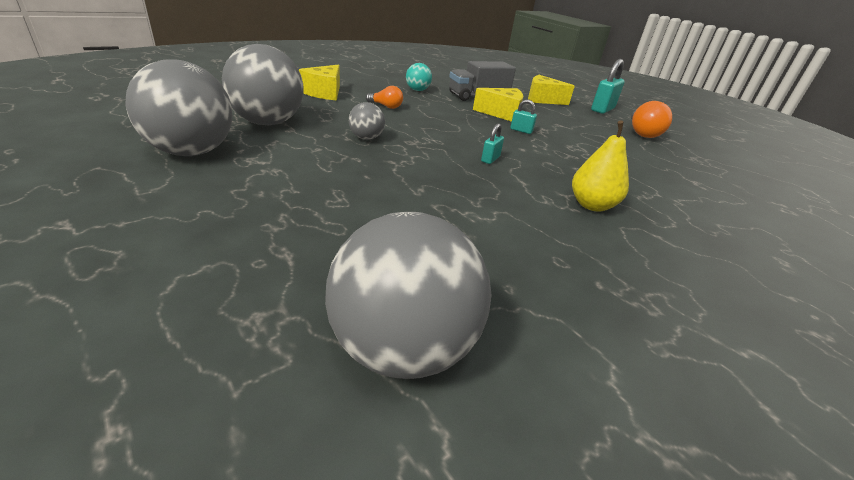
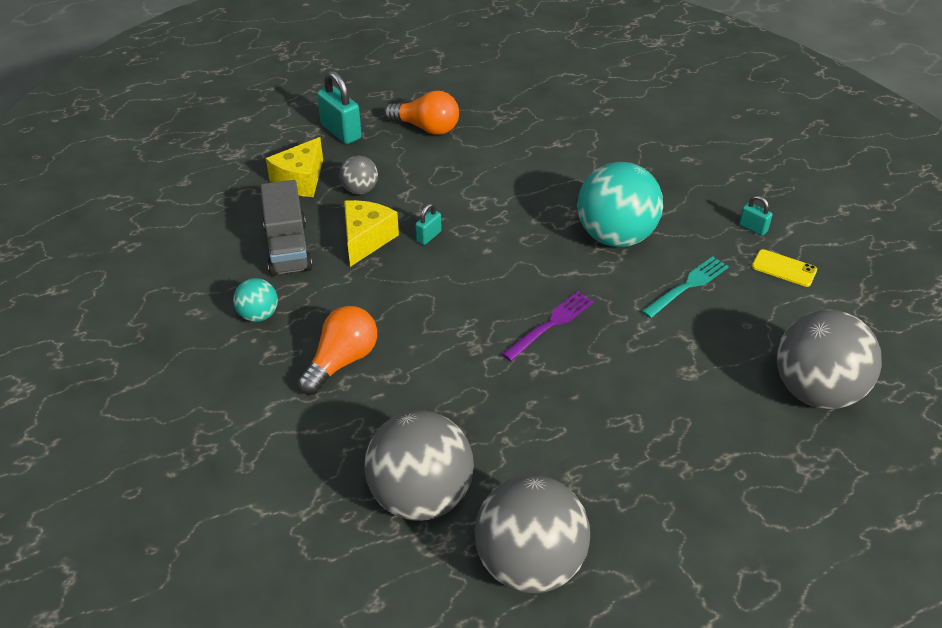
camera: 75 degrees left, 10 degrees up
(324, 93) = (278, 434): yellow cheese -> none
(366, 138) = (468, 391): grey ball -> grey ball (360, 190)
(386, 106) = (342, 361): orange light bulb -> orange light bulb, size x1.67
(450, 169) = (551, 324): none -> purple fork
(490, 159) = (520, 285): turquoise padlock -> turquoise padlock (753, 228)
(549, 245) = (687, 286): none -> turquoise fork
(591, 205) = (615, 236): yellow pear -> turquoise ball
(649, 336) = (784, 268): none -> yellow phone

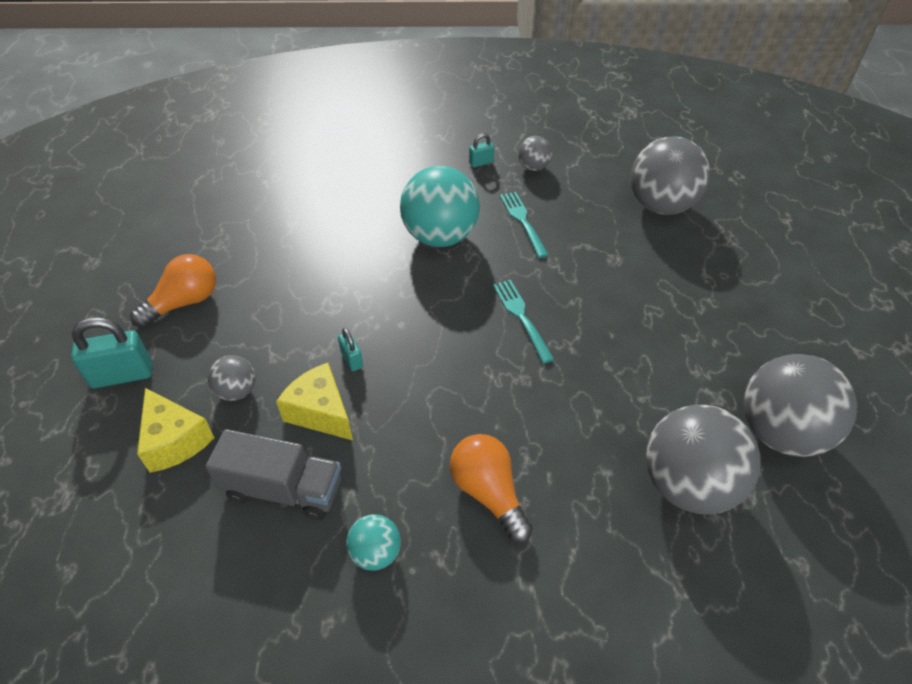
camera: 65 degrees left, 5 degrees up
(551, 324) = (521, 317): purple fork -> turquoise fork
(784, 268) = (533, 167): yellow phone -> grey ball

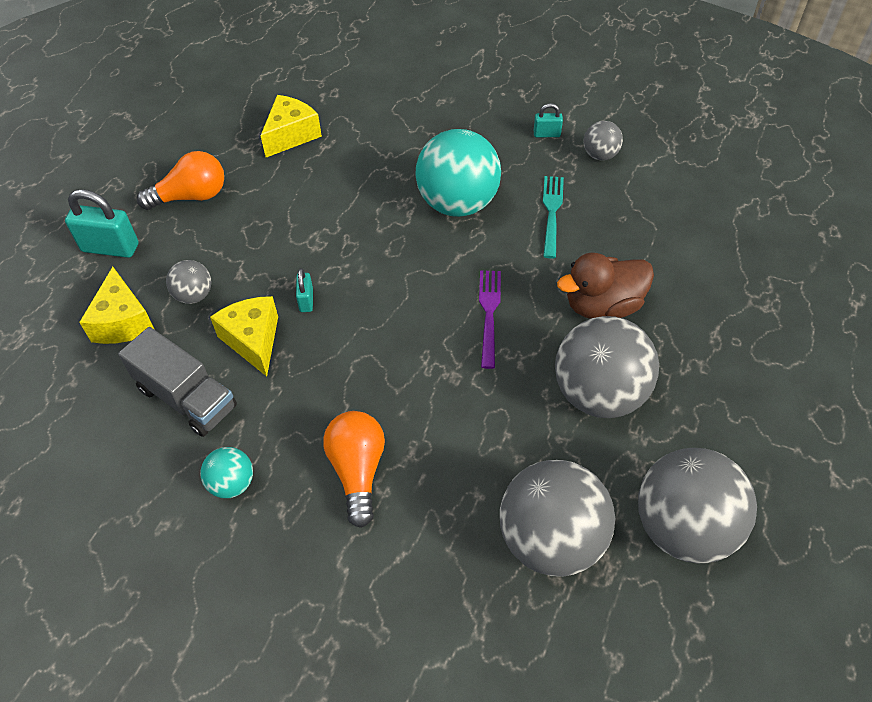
camera: 25 degrees right, 5 degrees up
(254, 222) = (291, 135): none -> yellow cheese
(521, 317) = (489, 314): turquoise fork -> purple fork
(608, 281) = (602, 306): none -> brown duck
(661, 206) = (716, 241): grey ball -> grey ball (598, 394)

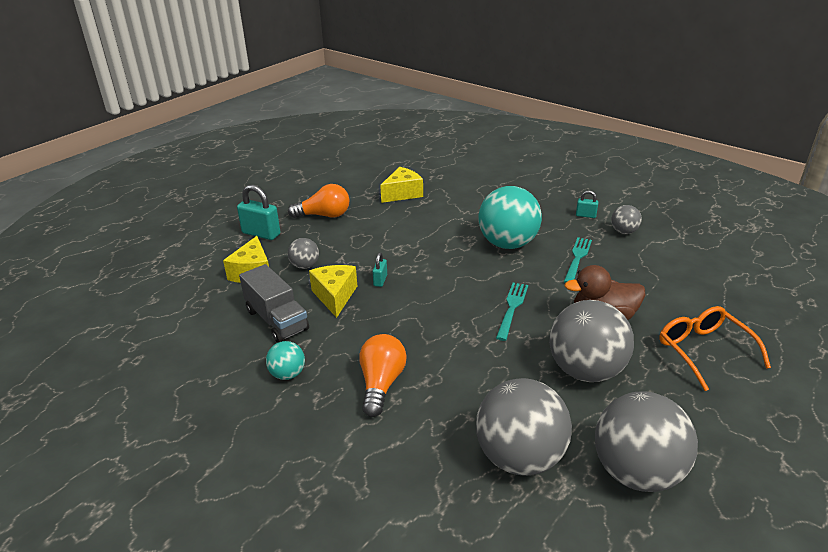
camera: 15 degrees right, 20 degrees down
(489, 314) = (512, 308): purple fork -> turquoise fork
(726, 333) = (703, 351): none -> orange glasses

